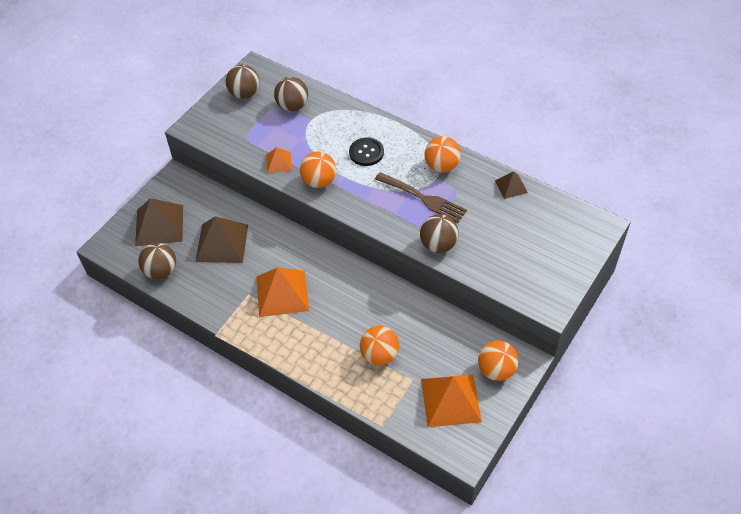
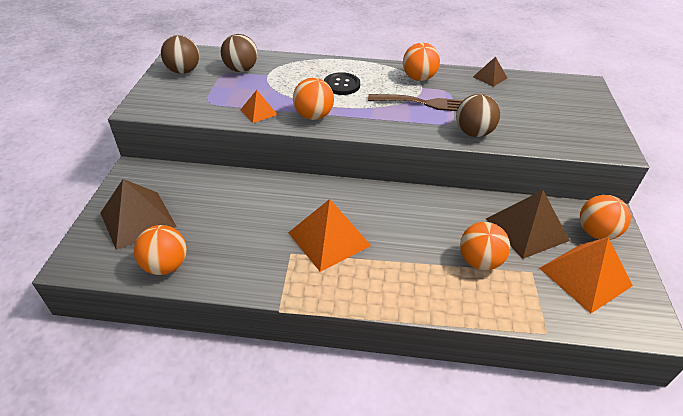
camera: 30 degrees left, 10 degrees down
(161, 271) = (166, 265): brown ball -> orange ball
(222, 243) = (226, 214): brown pyramid -> brown pyramid (526, 229)

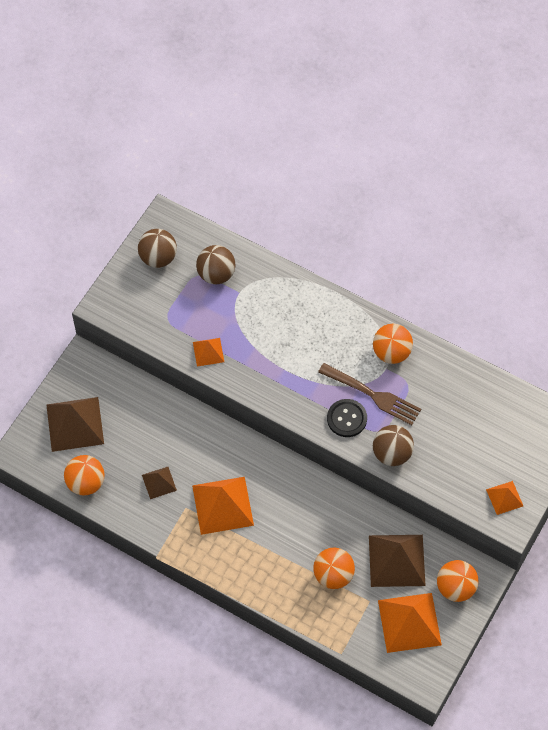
camera: 25 degrees right, 20 degrees up
(313, 116) = (256, 376): orange ball -> none
(341, 85) = (306, 336): black button -> black button (347, 418)
(490, 77) = (469, 377): brown pyramid -> brown pyramid (159, 482)
(593, 135) = (504, 497): none -> orange pyramid

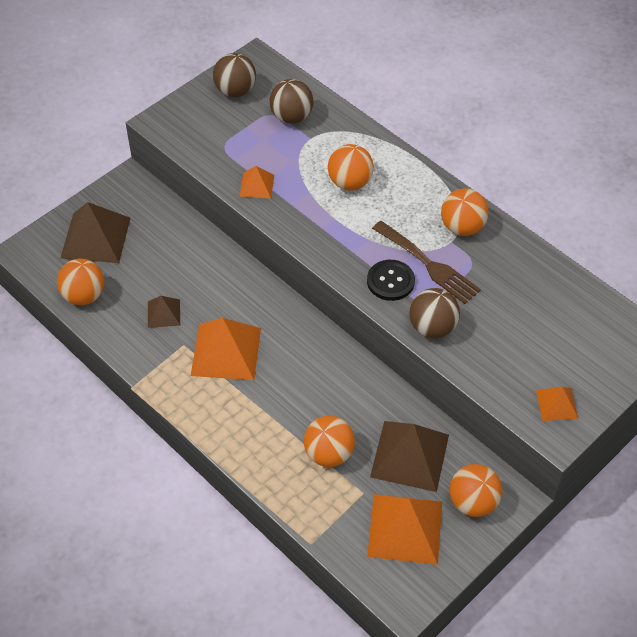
camera: 15 degrees right, 10 degrees down
(286, 330) = (350, 182): none -> orange ball

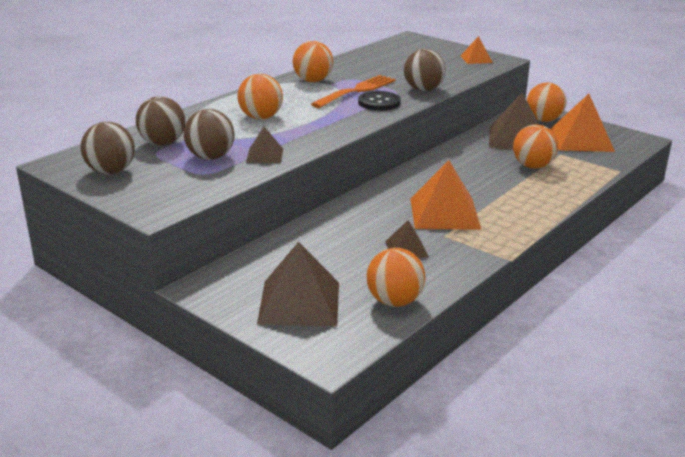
camera: 95 degrees left, 25 degrees down
(257, 149) = (210, 157): none -> brown ball
(257, 185) = (265, 155): orange pyramid -> brown pyramid
(428, 264) = (357, 91): brown fork -> orange fork

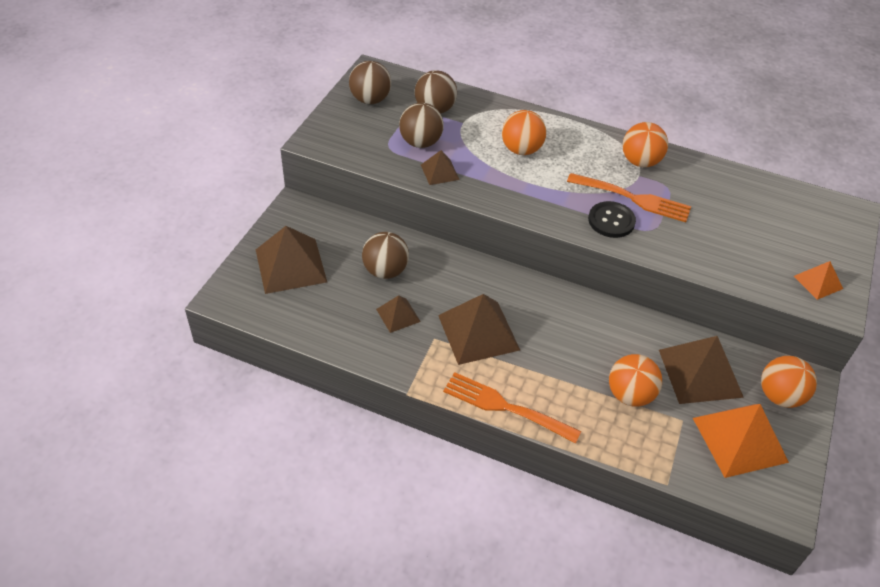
camera: 70 degrees right, 20 degrees up
(394, 301) = (309, 321): orange ball -> none
(423, 90) = (673, 249): brown ball -> brown ball (385, 271)
(444, 213) = (478, 332): orange pyramid -> brown pyramid
(536, 216) = (505, 407): none -> orange fork

